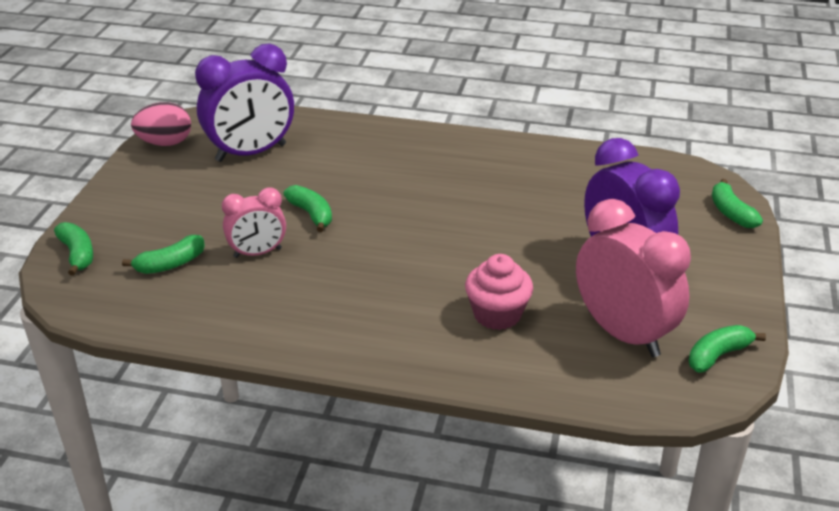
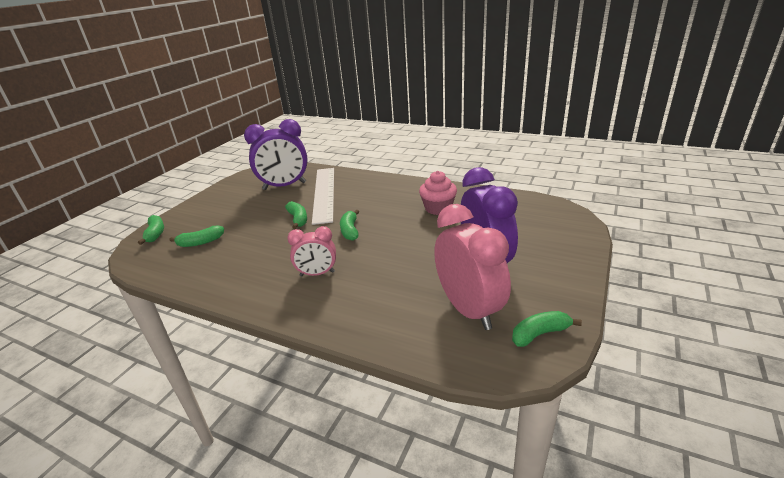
camera: 15 degrees right, 5 degrees down
(165, 143) = (242, 180): pink egg -> none
(257, 253) = (253, 239): pink clock -> pink clock (317, 274)
(329, 164) = (324, 193): none -> white ruler
(497, 314) = (382, 288): pink cupcake -> pink cupcake (438, 208)
(731, 213) = (576, 232): green banana -> green banana (350, 230)

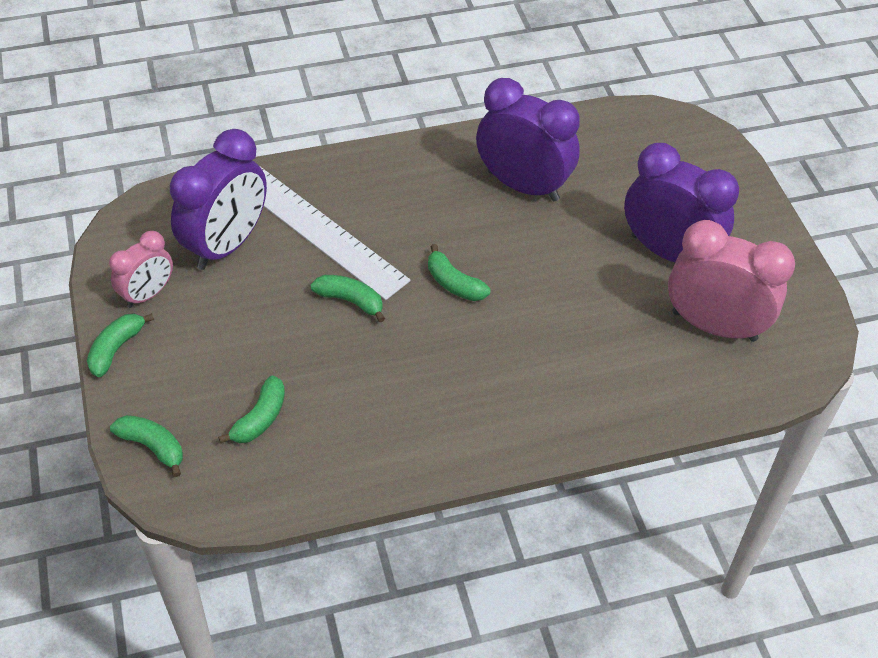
camera: 45 degrees left, 20 degrees up
(317, 274) = (501, 373): pink clock -> pink clock (148, 294)
(438, 208) = (523, 185): pink cupcake -> purple clock
(540, 334) = (798, 317): green banana -> green banana (116, 349)

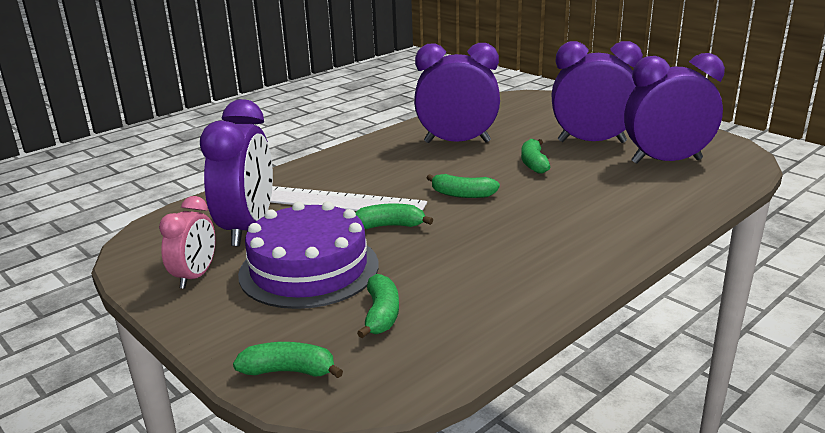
camera: 25 degrees left, 25 degrees down
(116, 349) = (190, 319): green banana -> green banana (534, 163)
(242, 330) = (309, 269): none -> purple cake
(714, 326) = (666, 161): pink clock -> purple clock

